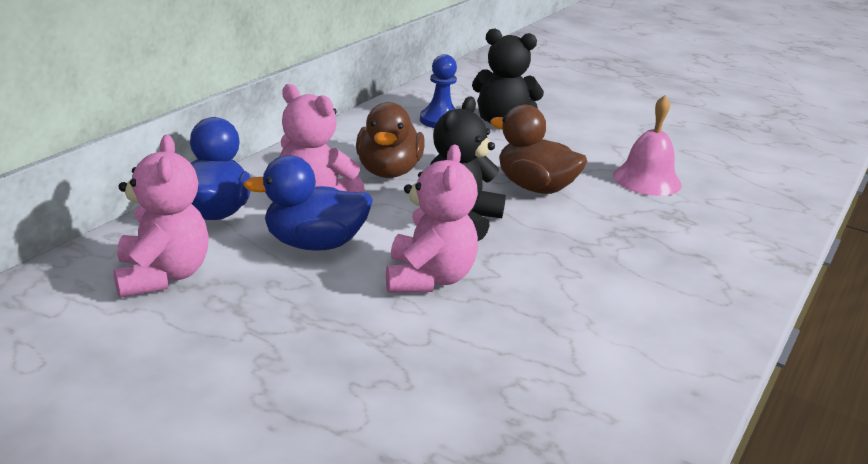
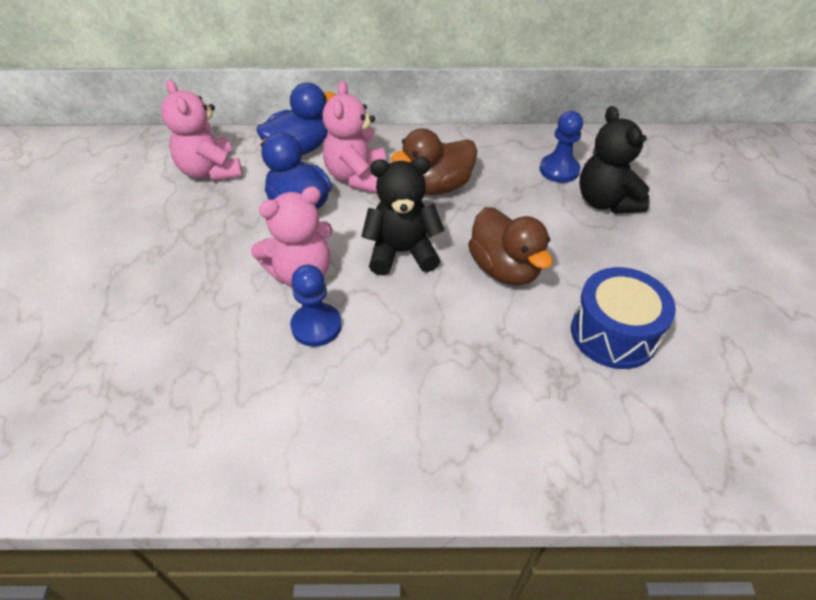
camera: 60 degrees right, 20 degrees up
(162, 276) = (210, 171): pink teddy bear -> pink teddy bear turned 105 degrees clockwise
(514, 296) = (316, 326): none -> blue pawn
(535, 187) = (504, 269): brown duck -> brown duck turned 150 degrees clockwise
(647, 180) = (613, 333): pink bell -> blue drum

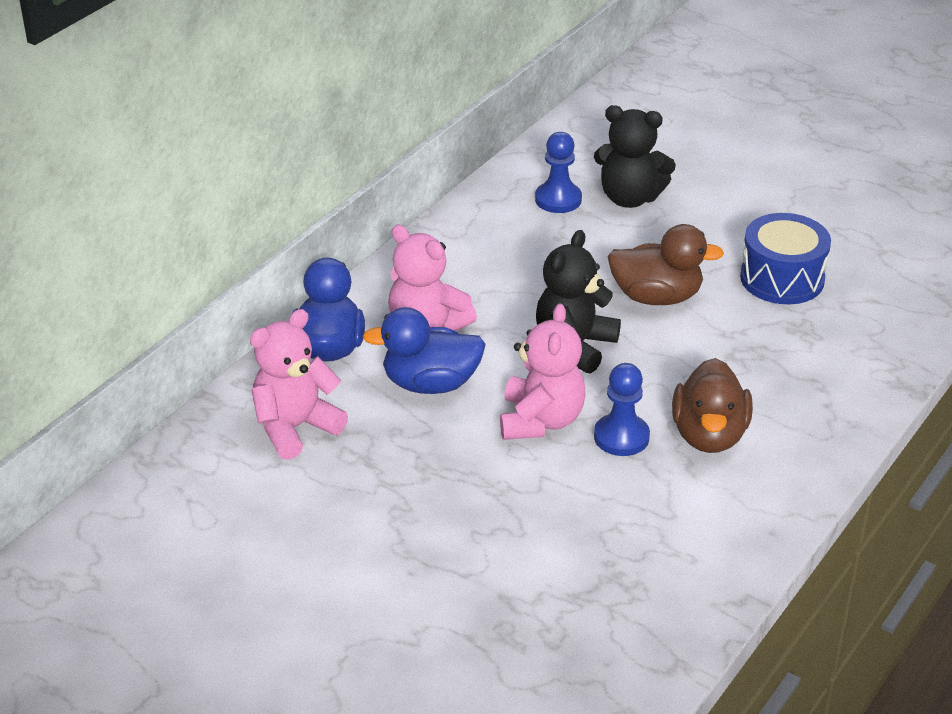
camera: 55 degrees left, 10 degrees down
(210, 171) = (295, 428): pink teddy bear -> pink teddy bear turned 135 degrees clockwise
(436, 186) = (501, 283): brown duck -> brown duck (709, 435)

